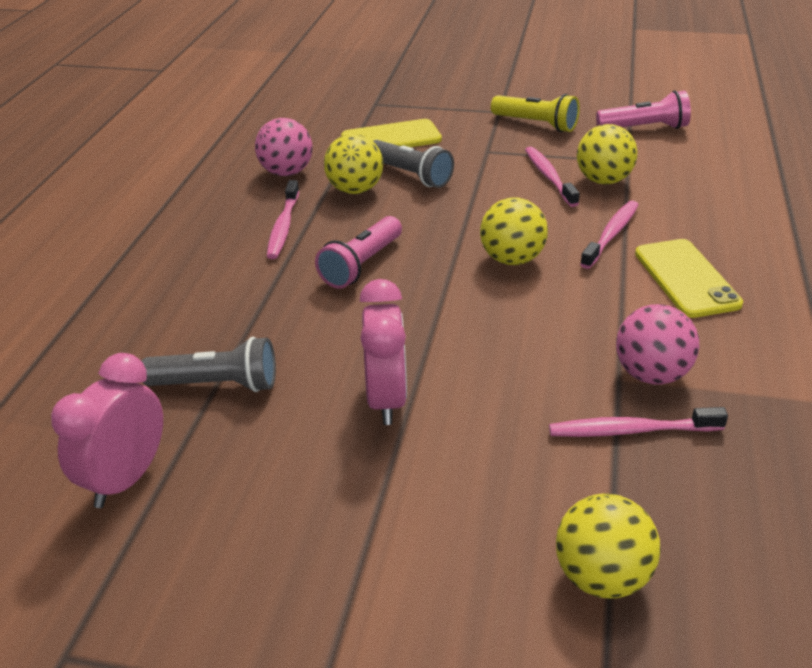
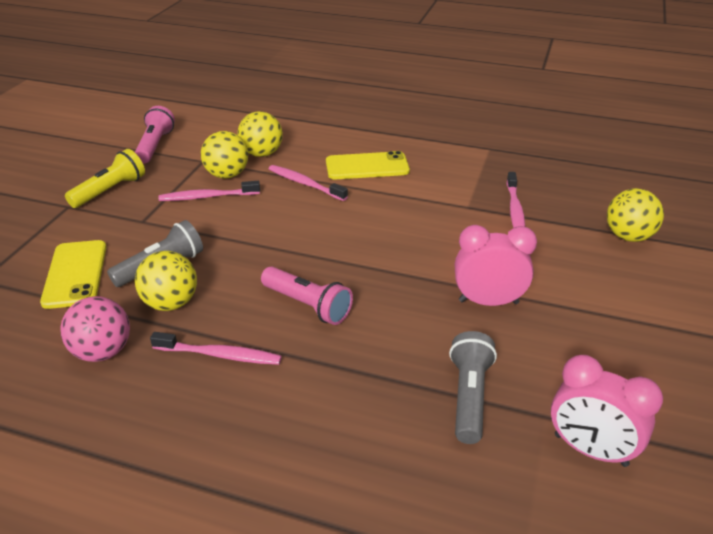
camera: 85 degrees left, 0 degrees up
(512, 259) = (323, 229): yellow ball -> yellow ball (262, 154)
(651, 374) = (464, 195): pink ball -> none

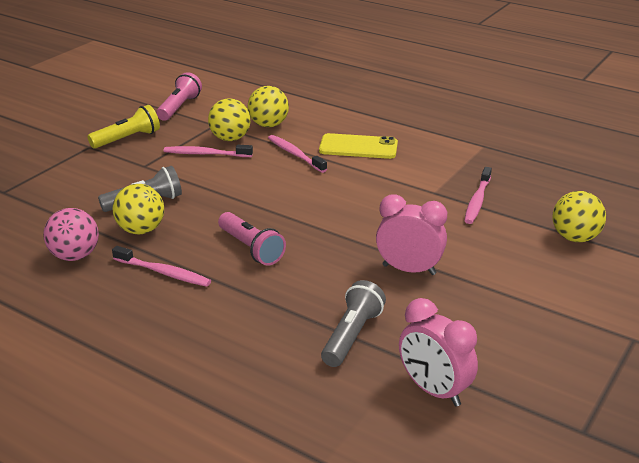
camera: 15 degrees right, 5 degrees down
(75, 274) = (76, 198): yellow phone -> none

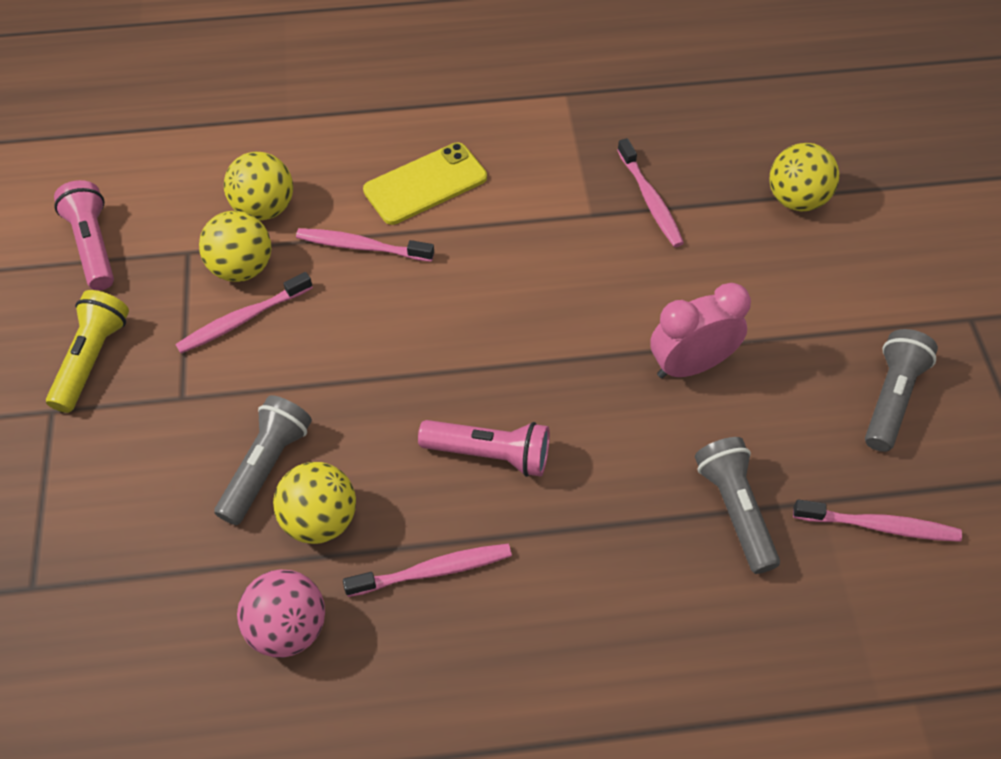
camera: 40 degrees left, 25 degrees up
(433, 390) = (879, 526): pink clock -> pink toothbrush
(521, 343) = (890, 398): none -> grey flashlight

